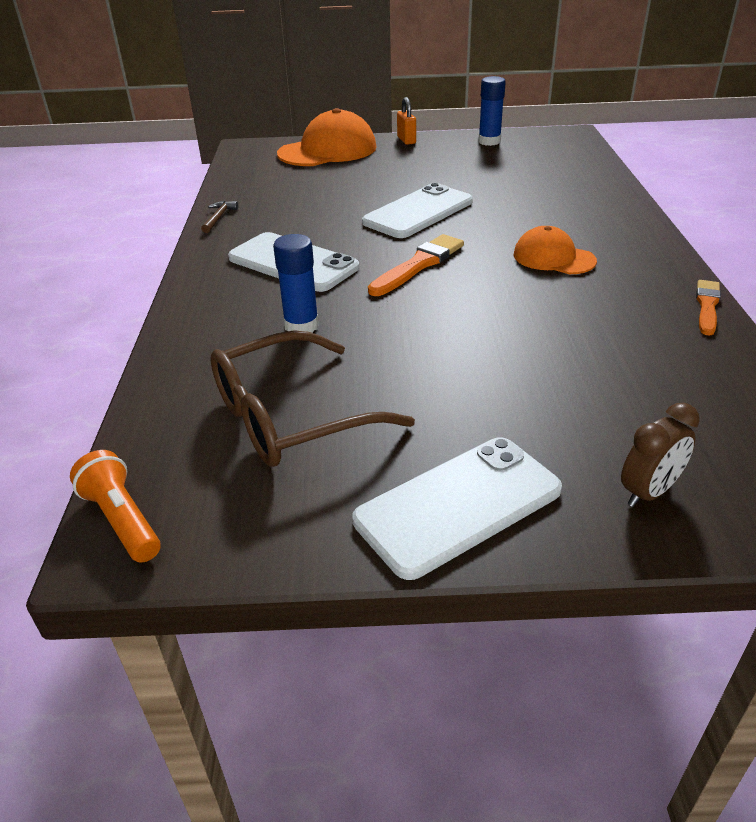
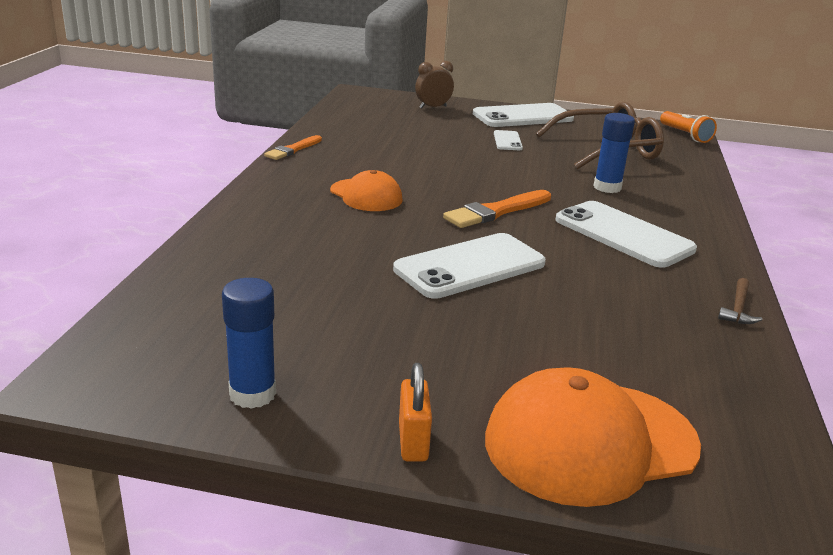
camera: 170 degrees left, 10 degrees down
(454, 401) = (507, 141): none -> white phone

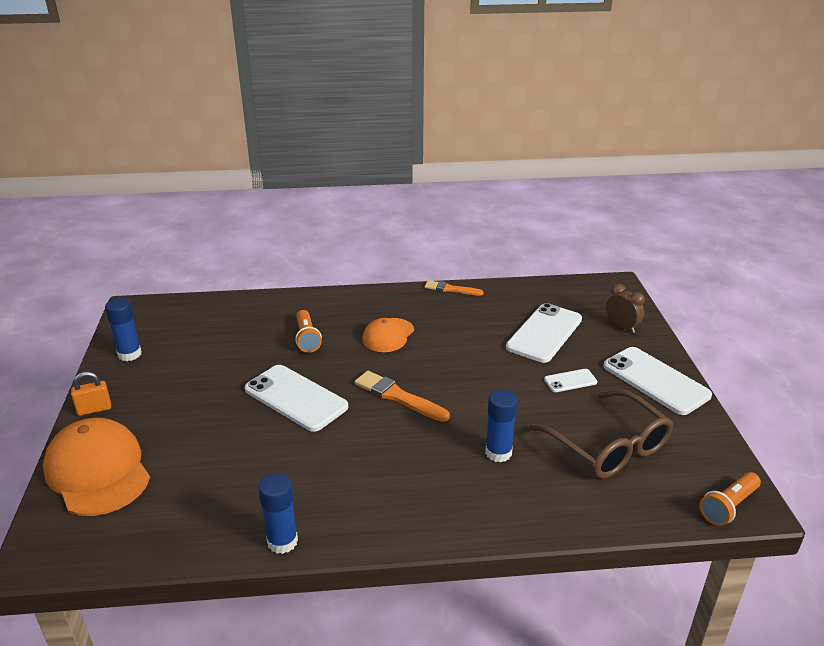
camera: 75 degrees right, 5 degrees up
(332, 241) = (307, 338): none -> orange flashlight
(623, 235) = (393, 469): white phone -> white phone (544, 333)
(738, 308) = (282, 541): brown hammer -> blue glue stick

